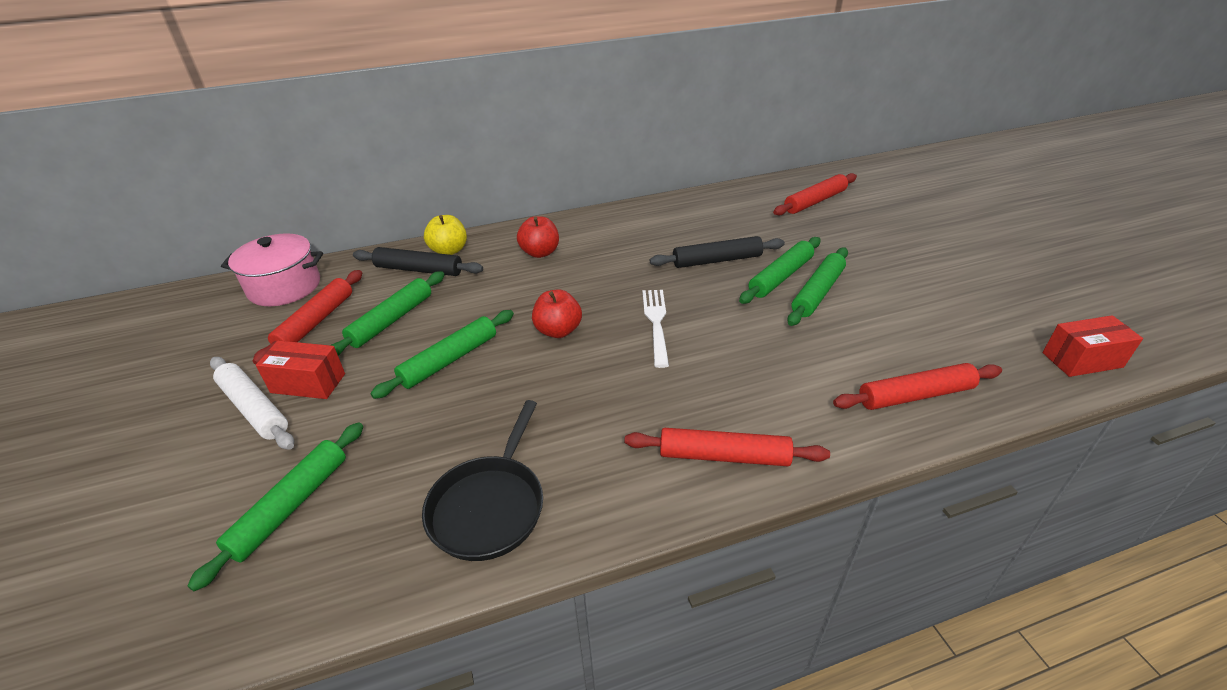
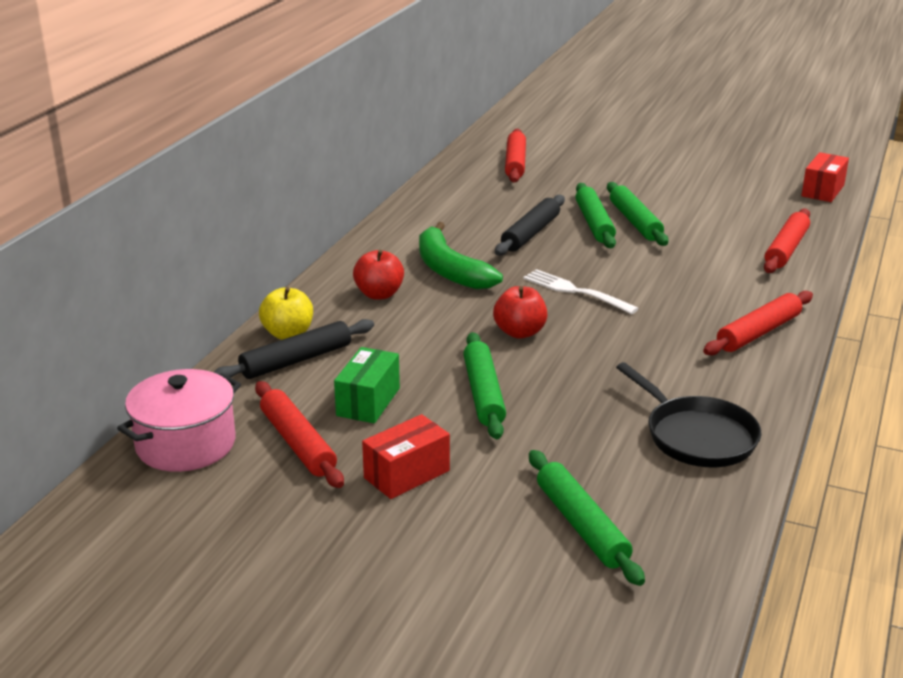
camera: 50 degrees left, 10 degrees down
(254, 408) = (404, 514): white rolling pin -> none
(391, 320) = (368, 402): green rolling pin -> green box
(611, 258) = (449, 270): none -> green banana

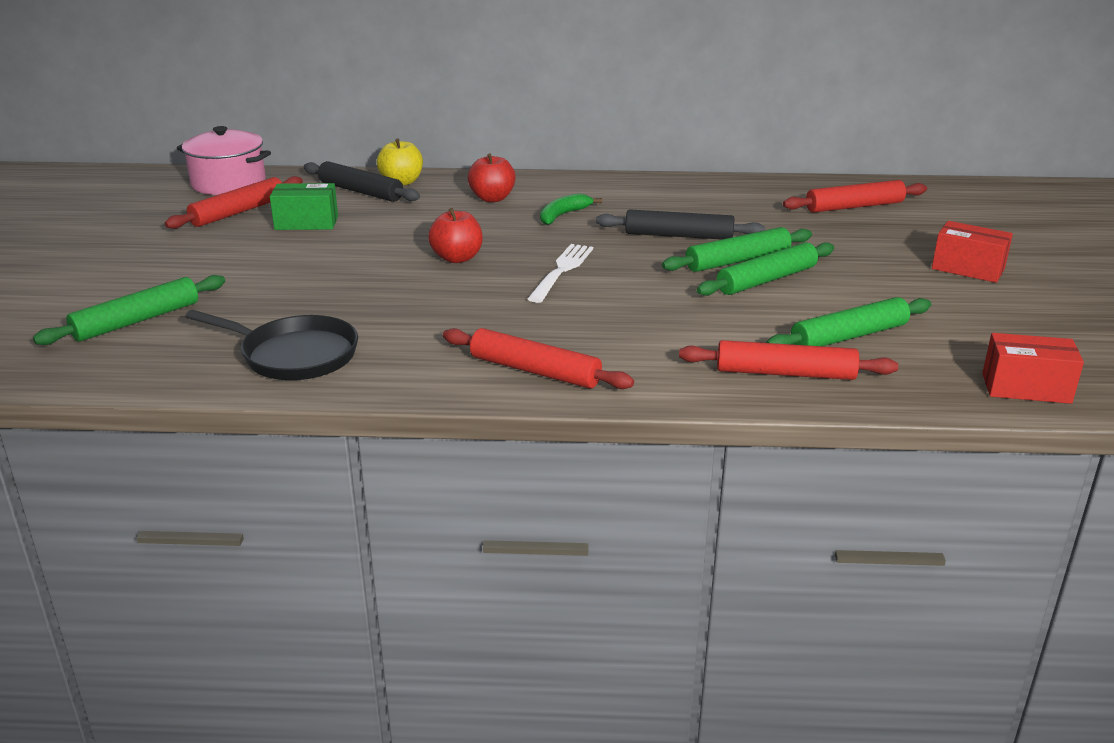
camera: 70 degrees right, 0 degrees up
(407, 474) = (202, 251): red box -> red box (968, 269)
(449, 270) = (563, 215): green banana -> green banana, size x0.57
(483, 393) = (337, 259): green rolling pin -> green rolling pin (849, 336)
(696, 436) = (294, 355): black pan -> black pan turned 105 degrees counterclockwise

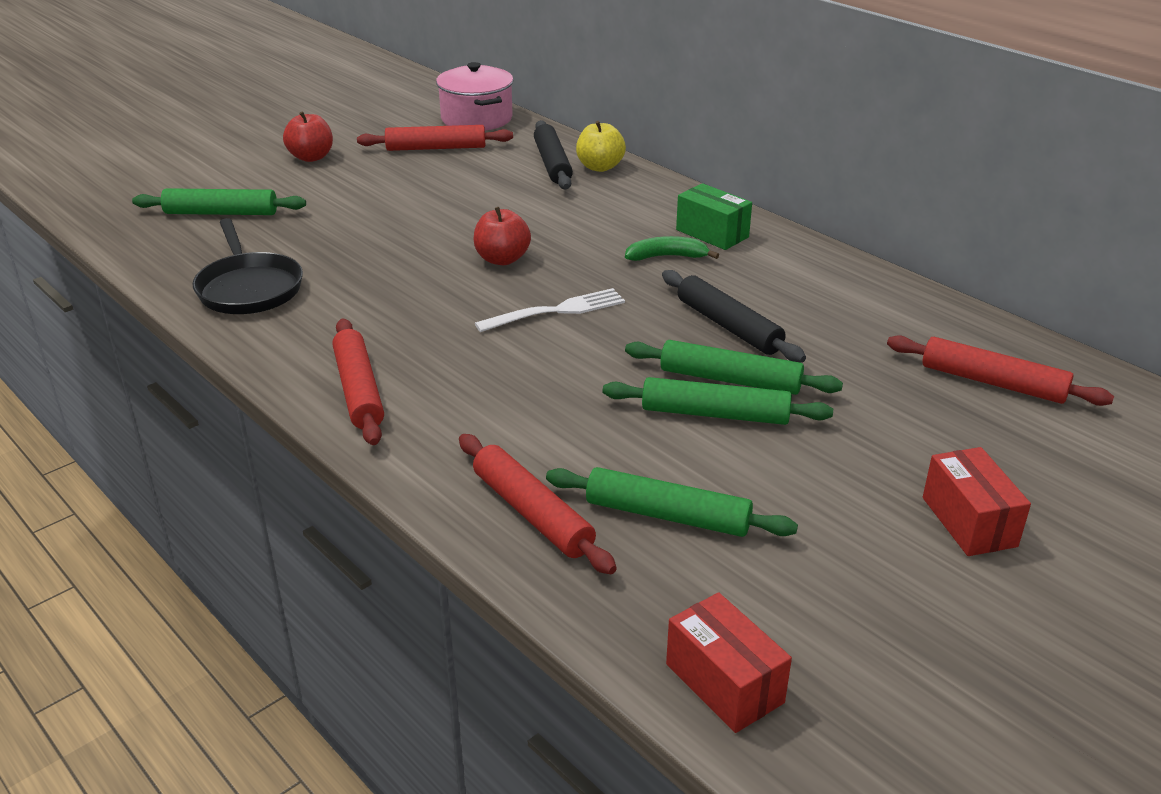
camera: 45 degrees right, 5 degrees up
(306, 223) = (461, 177): green box -> green box (712, 233)
(492, 198) = (641, 213): red apple -> red apple (311, 157)

